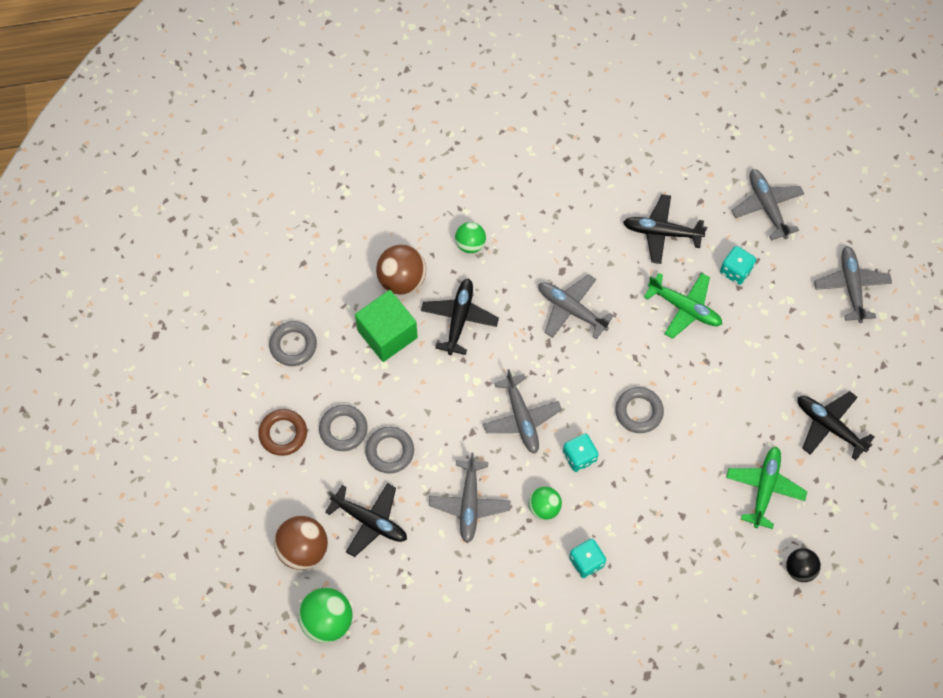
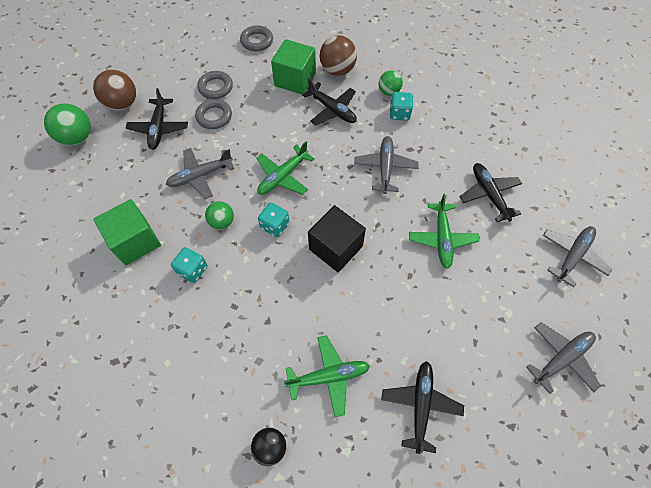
camera: 60 degrees right, 5 degrees down
(283, 434) = (195, 62): brown ring -> none
(459, 318) = (332, 110): black plane -> black plane turned 60 degrees clockwise
(518, 606) = (135, 241): none -> green cube
(521, 418) = (283, 176): grey plane -> green plane
(639, 411) = (336, 248): grey ring -> black cube
(735, 271) = (500, 259): turquoise dice -> turquoise dice (399, 113)

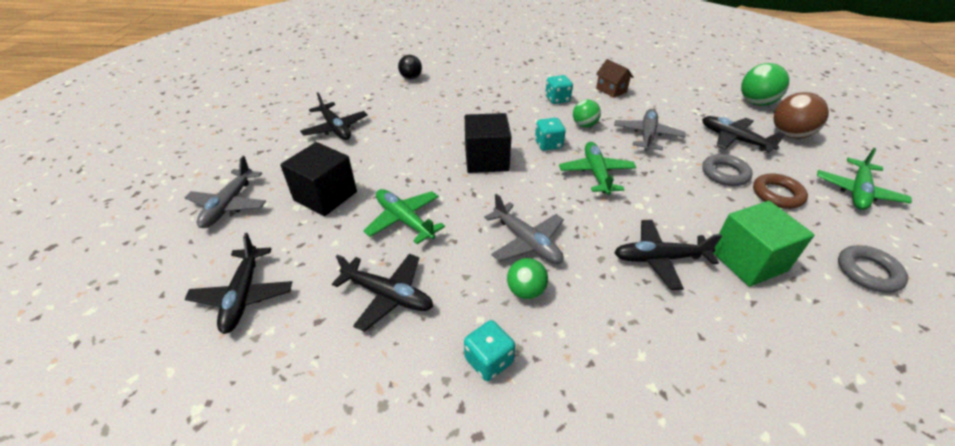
camera: 135 degrees right, 20 degrees down
(135, 241) = (611, 90): green cube -> brown house
(215, 87) = (777, 194): grey ring -> brown ring
(329, 376) = (409, 109): green plane -> green plane (857, 191)
(337, 70) = (740, 314): brown ball -> none
(389, 92) = (646, 337): green ball -> green ball (526, 291)
(399, 113) = (593, 316): turquoise dice -> turquoise dice (489, 360)
(482, 307) = (325, 196): none -> black cube
(572, 256) = (243, 295): grey plane -> black plane

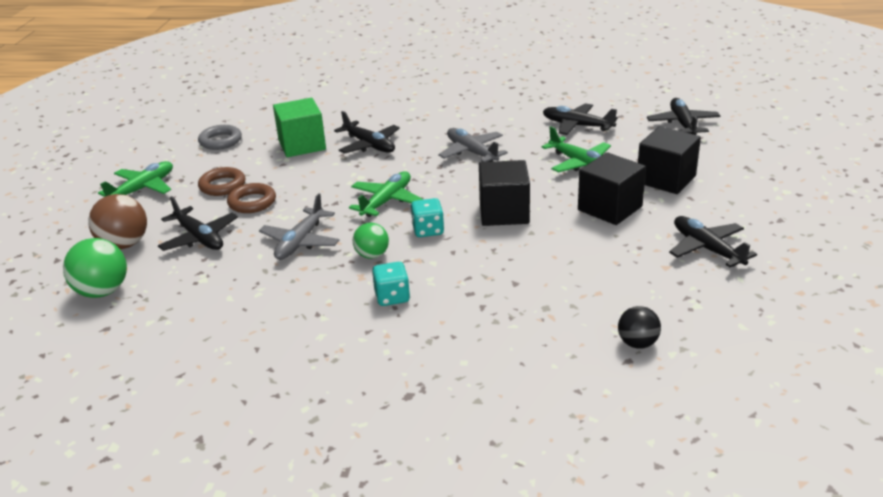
camera: 175 degrees left, 10 degrees down
(229, 205) = (756, 171): grey plane -> none
(393, 163) = (610, 208): none -> black cube
(489, 360) = (505, 105): turquoise dice -> none
(526, 291) = (477, 129): green ball -> none
(596, 173) = (387, 201): green plane -> green plane turned 150 degrees counterclockwise
(611, 90) = (298, 315): brown house -> none
(659, 258) = (369, 145): black plane -> black plane turned 45 degrees clockwise
(724, 173) = (252, 202): grey ring -> brown ring

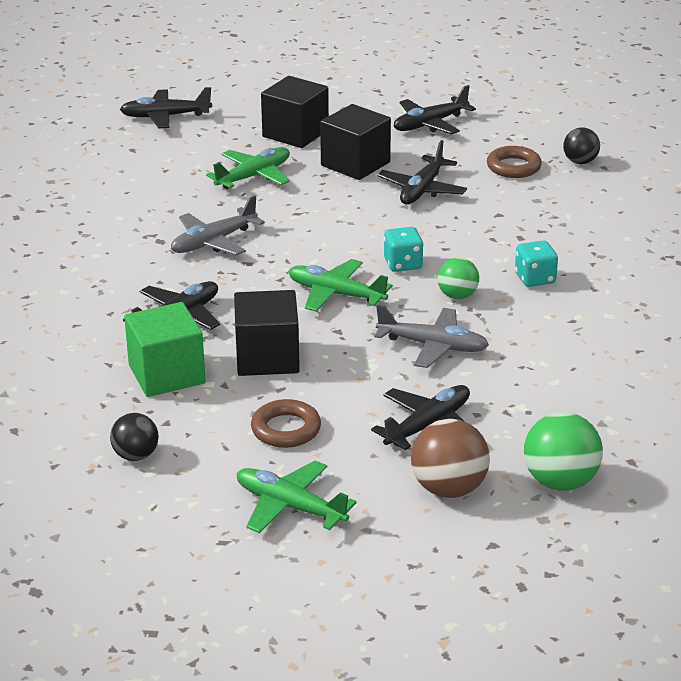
camera: 95 degrees left, 0 degrees up
(220, 141) = (136, 455): grey ring -> black ball
(252, 202) = (335, 396): brown ring -> brown ring (513, 167)
(504, 213) = (364, 220): black cube -> black cube (267, 358)
(577, 125) = (154, 175): black plane -> black plane (422, 190)

